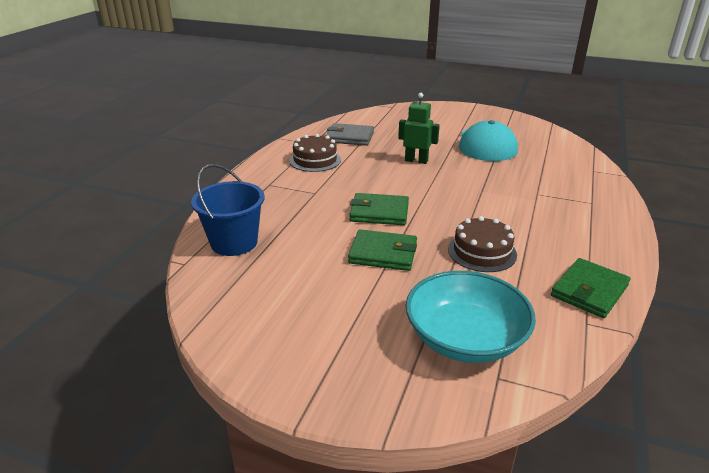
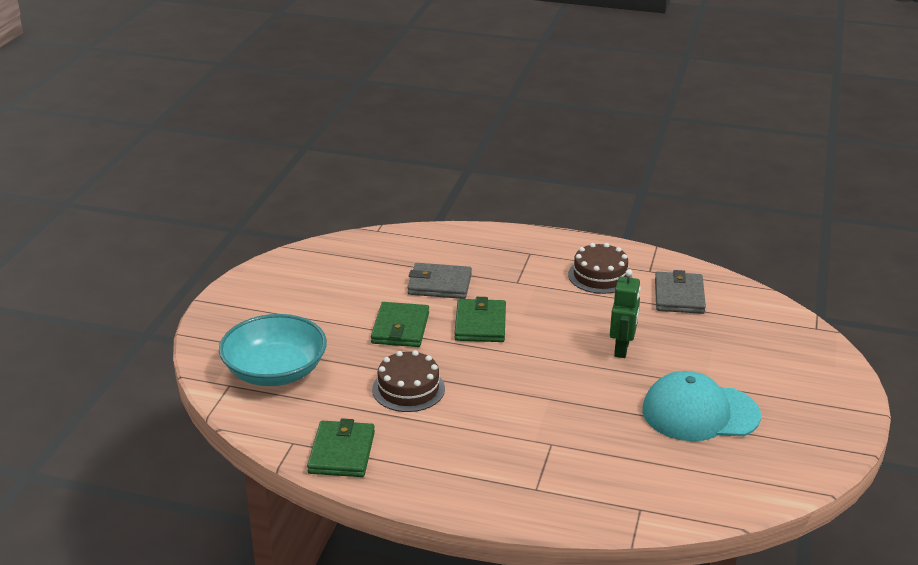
camera: 85 degrees right, 0 degrees up
(234, 242) = (412, 248): blue bucket -> none
(309, 229) = (439, 284): none -> grey wallet
(589, 291) = (342, 452): green wallet -> green wallet turned 60 degrees clockwise

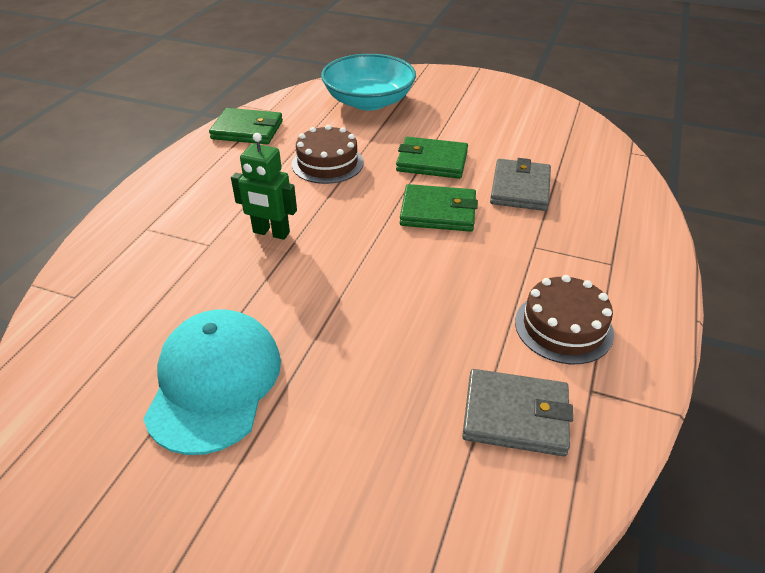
camera: 95 degrees right, 10 degrees up
(622, 349) = (374, 325): green robot -> green robot (271, 233)

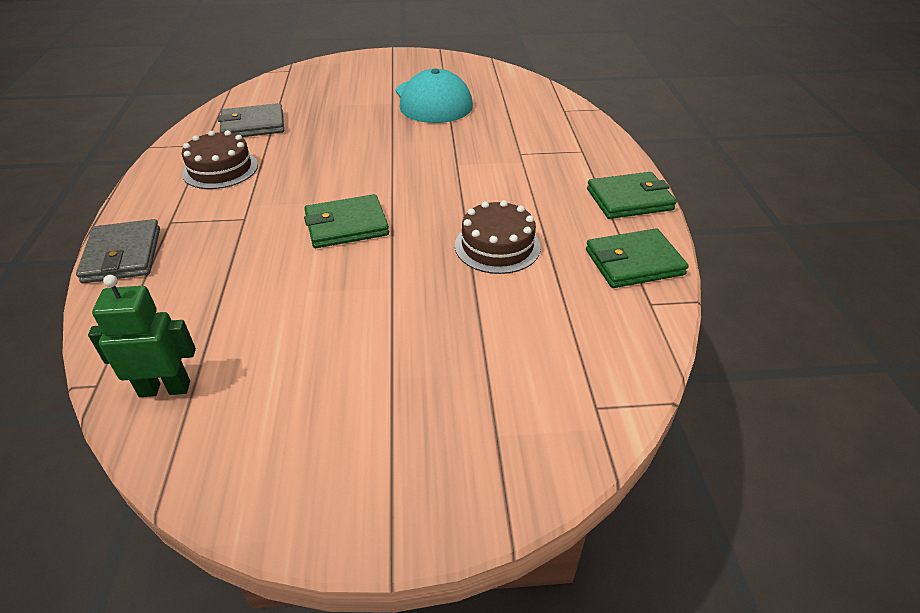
camera: 155 degrees right, 0 degrees up
(271, 233) = (482, 171): green robot -> green robot (165, 388)
(369, 101) = (536, 369): turquoise bowl -> none
(432, 161) = (380, 283): green wallet -> green wallet (629, 199)
(520, 188) = (263, 275): grey wallet -> grey wallet (122, 255)

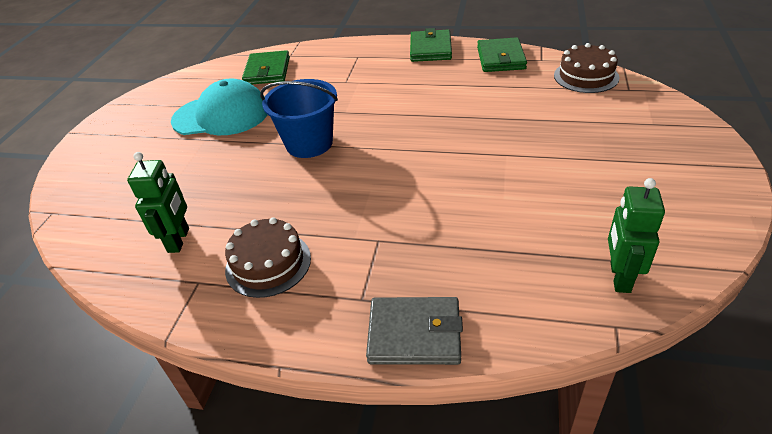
camera: 70 degrees left, 0 degrees up
(253, 125) = (179, 240): grey wallet -> green robot
(346, 225) = (415, 174): green wallet -> green wallet (267, 71)
(393, 154) = (309, 143): none -> blue bucket
(497, 246) = (468, 104): brown cake -> brown cake (586, 76)

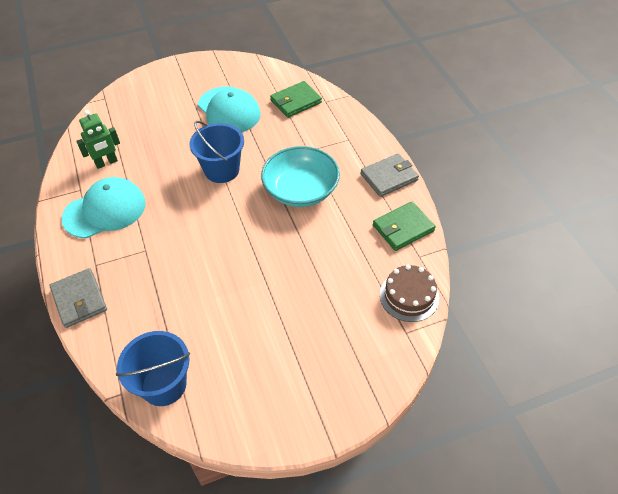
camera: 55 degrees right, 10 degrees up
(268, 263) = (105, 210): brown cake -> turquoise cap
(397, 99) = (301, 190): none -> turquoise bowl
(430, 49) = (389, 177): green wallet -> grey wallet
(619, 277) = (164, 385): green robot -> blue bucket

